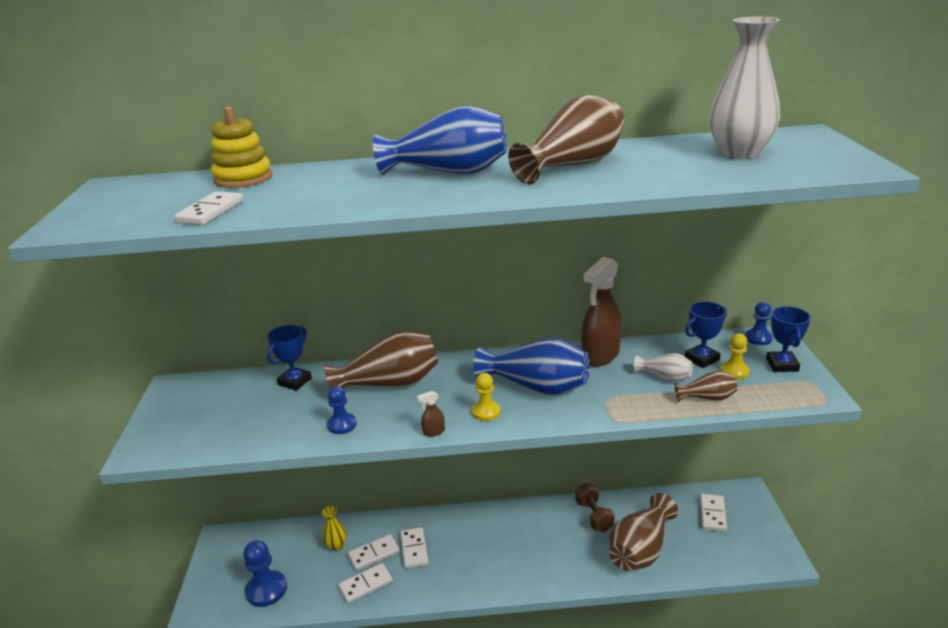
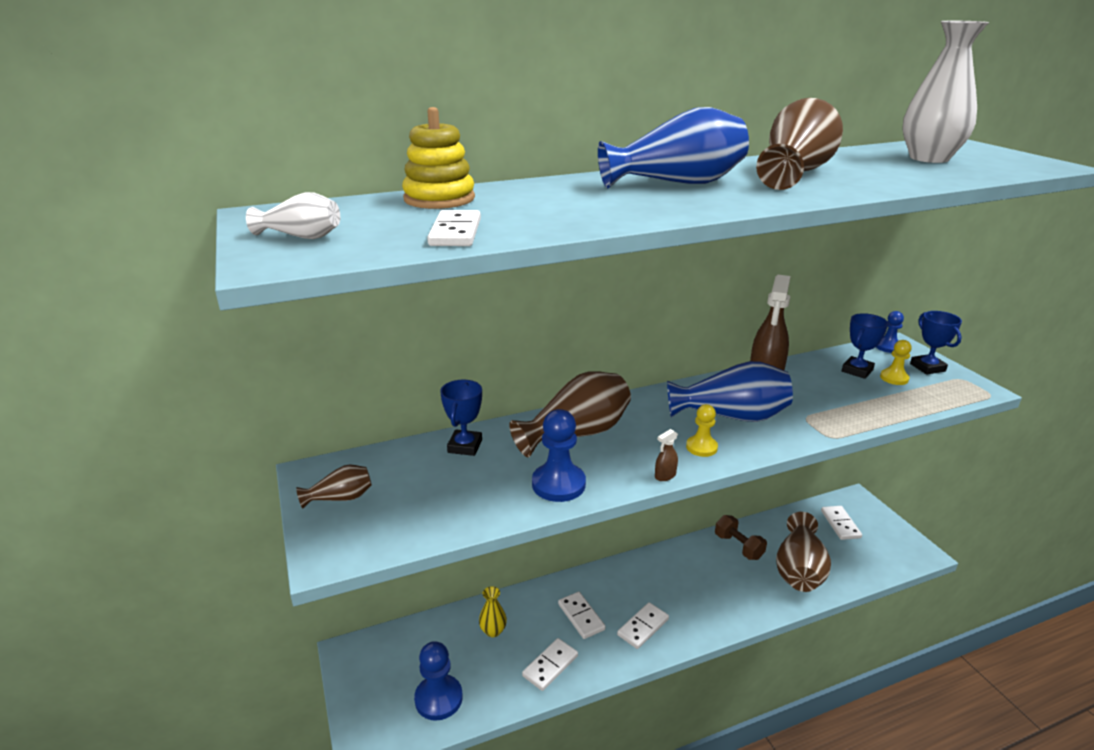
camera: 20 degrees left, 0 degrees up
(342, 425) = (558, 484): blue pawn -> blue pawn, size x1.62
(374, 554) = (540, 631): white domino -> white domino (643, 627)
(665, 377) = (840, 391): white vase -> white vase (301, 237)
(707, 398) = (892, 404): brown vase -> brown vase (340, 498)

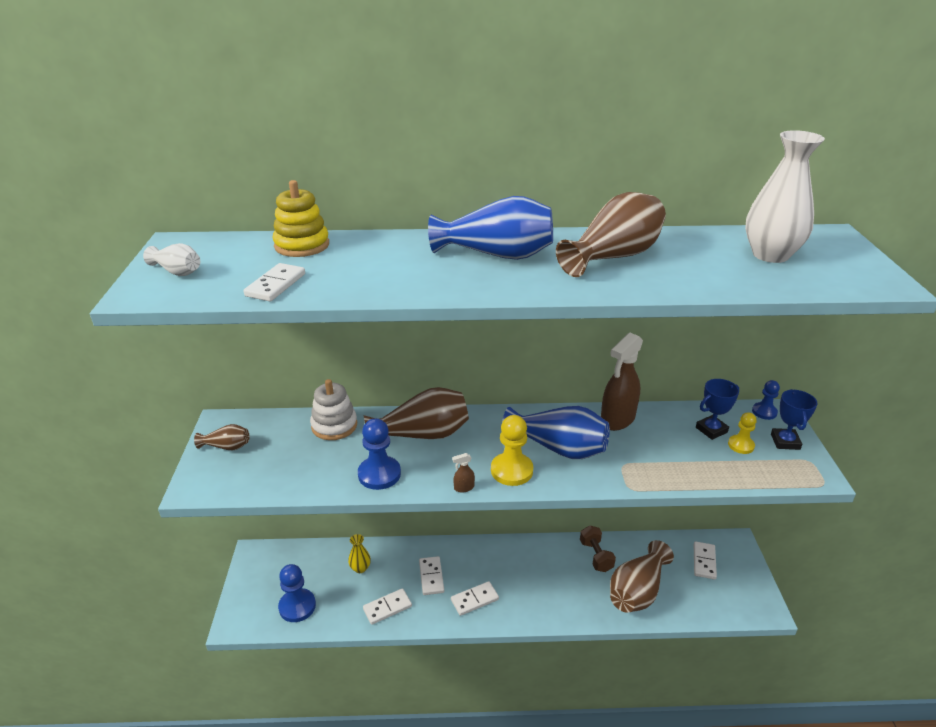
camera: 20 degrees right, 5 degrees up
(465, 446) = (334, 426): blue trophy -> white stacking toy
(701, 447) = (511, 470): yellow pawn -> yellow pawn, size x1.62

